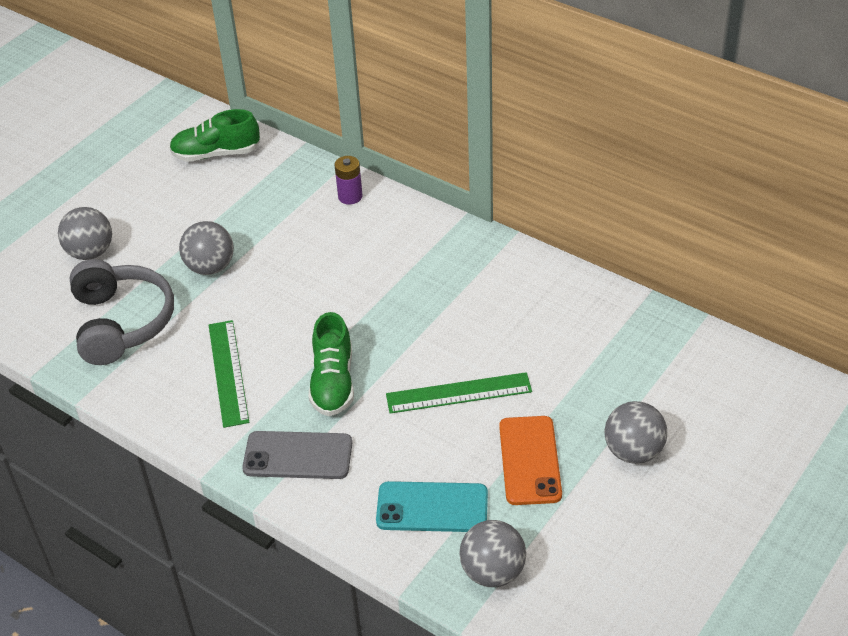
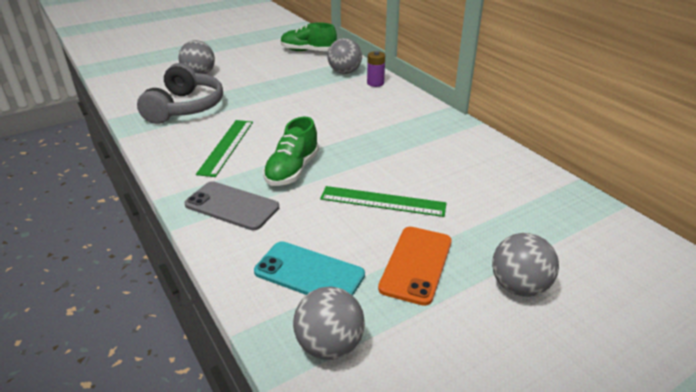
camera: 20 degrees right, 10 degrees down
(210, 267) = (262, 95): grey ball -> grey ball (344, 72)

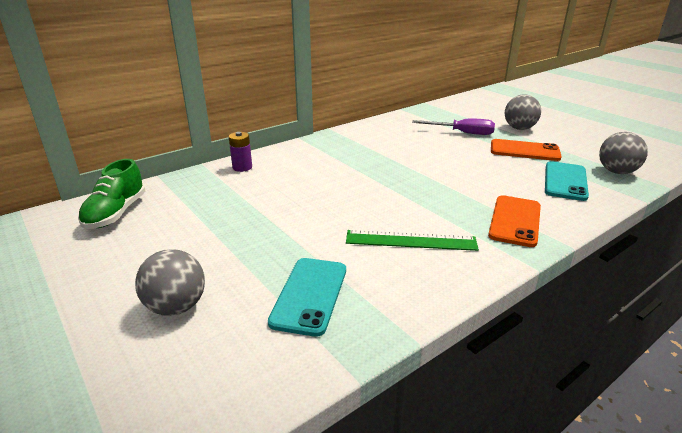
camera: 95 degrees left, 5 degrees down
(185, 107) = (309, 295): grey headphones -> turquoise phone
(232, 206) = (515, 221): grey phone -> orange phone
(292, 170) = (439, 198): green shoe -> none
(344, 72) = (206, 185): grey ball -> none
(382, 201) = (463, 161): green ruler -> none
(483, 218) = (462, 133): none -> purple screwdriver

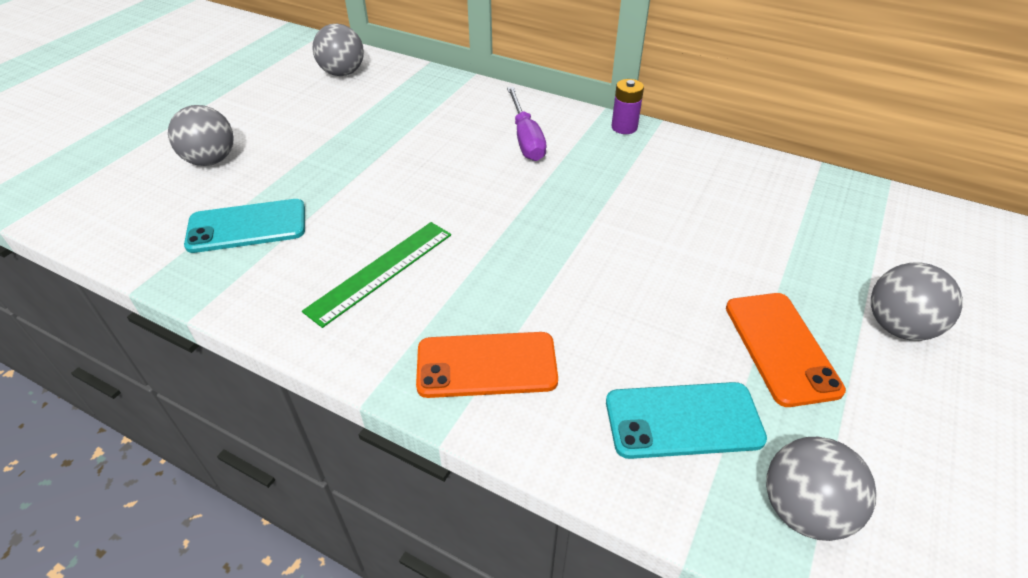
camera: 65 degrees right, 15 degrees up
(116, 213) = (343, 73): green shoe -> grey ball
(242, 167) = (484, 100): purple battery -> purple battery (624, 127)
(411, 240) = (381, 271): green ruler -> green ruler turned 60 degrees clockwise
(462, 133) = (785, 253): purple screwdriver -> purple screwdriver (526, 138)

